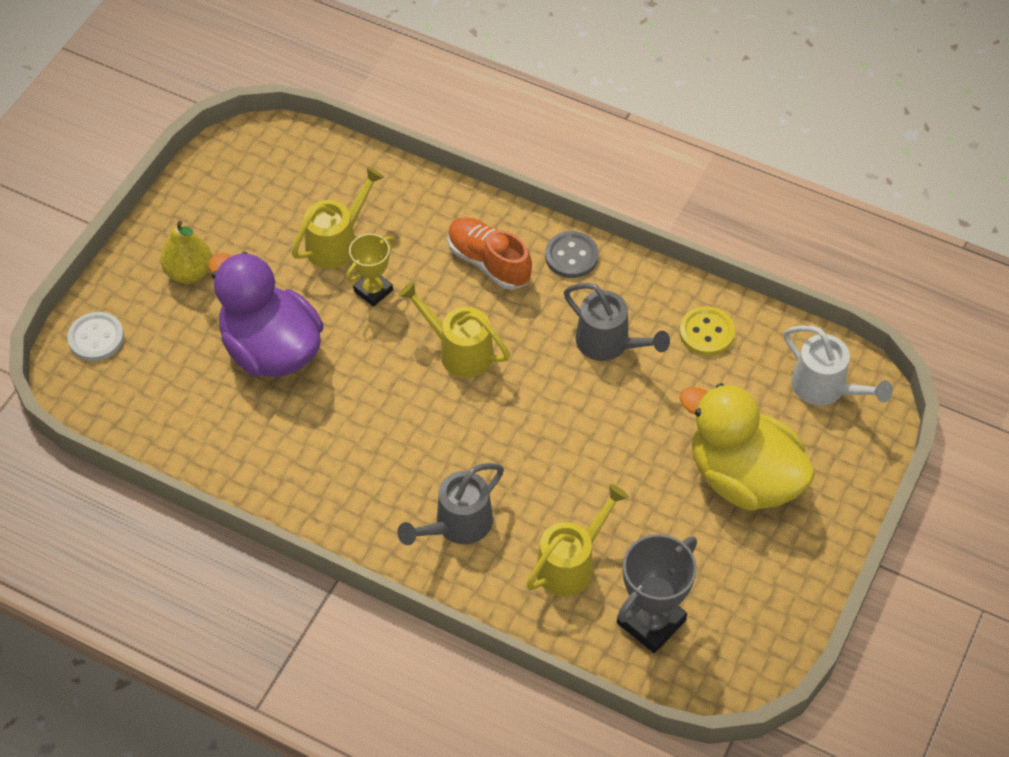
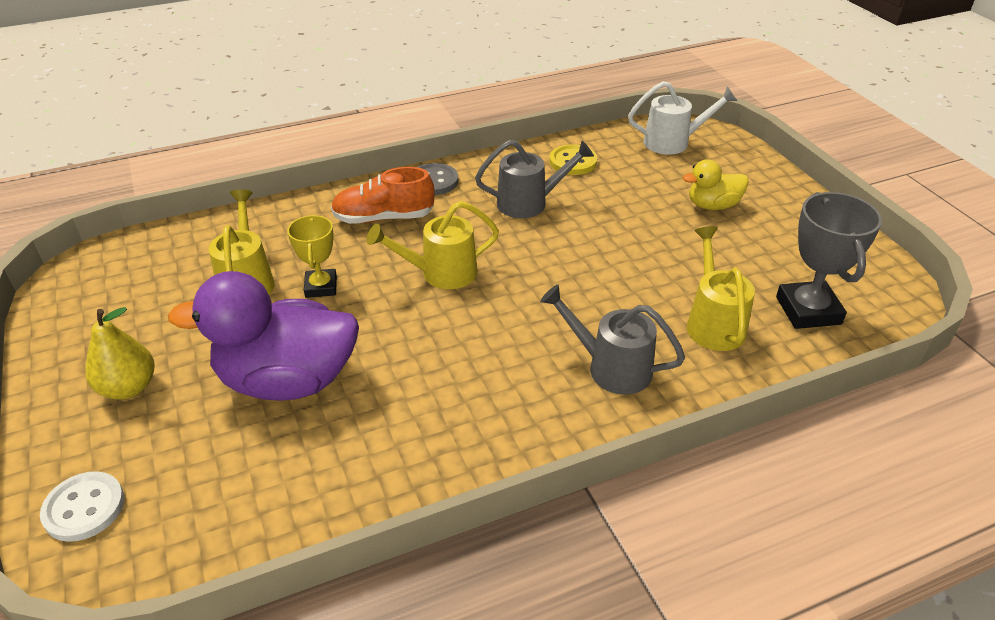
camera: 50 degrees left, 15 degrees down
(456, 525) = (610, 367): grey watering can -> grey watering can turned 120 degrees clockwise
(743, 478) = (712, 205): yellow duck -> yellow duck, size x0.51

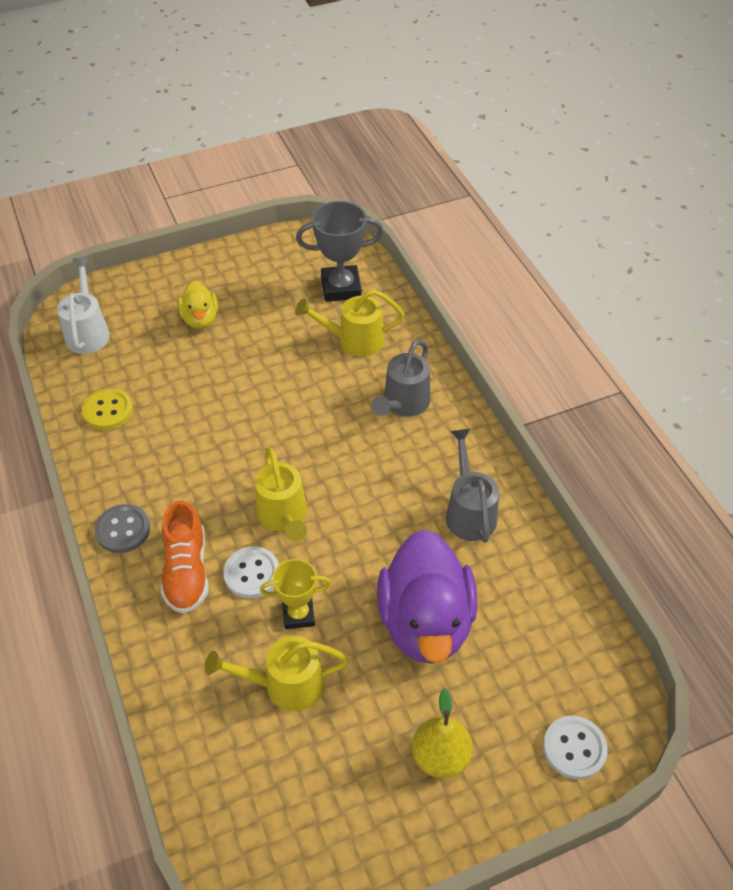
camera: 90 degrees left, 10 degrees up
(374, 256) = (252, 573): none -> white button
(530, 203) = (177, 447): grey watering can -> grey watering can (469, 511)

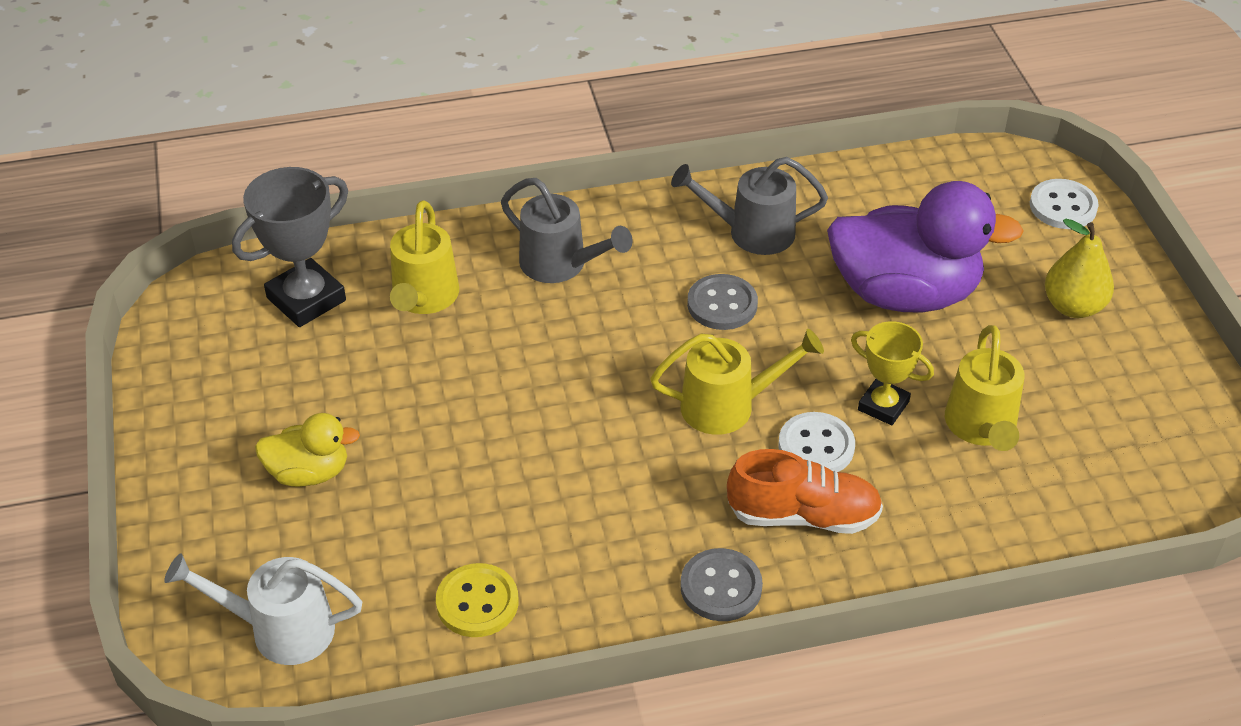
camera: 80 degrees left, 5 degrees down
(298, 614) = (883, 406): yellow trophy -> yellow trophy turned 60 degrees counterclockwise
(341, 288) = (306, 299): grey trophy -> grey trophy turned 45 degrees clockwise
(385, 501) = (722, 304): none -> grey button

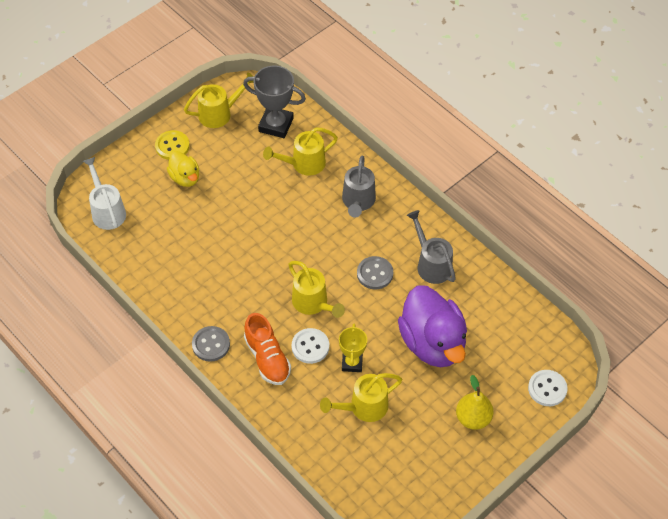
camera: 60 degrees right, 10 degrees up
(207, 363) = (220, 113): none -> yellow watering can
(477, 602) = (155, 266): yellow button -> yellow button (172, 146)

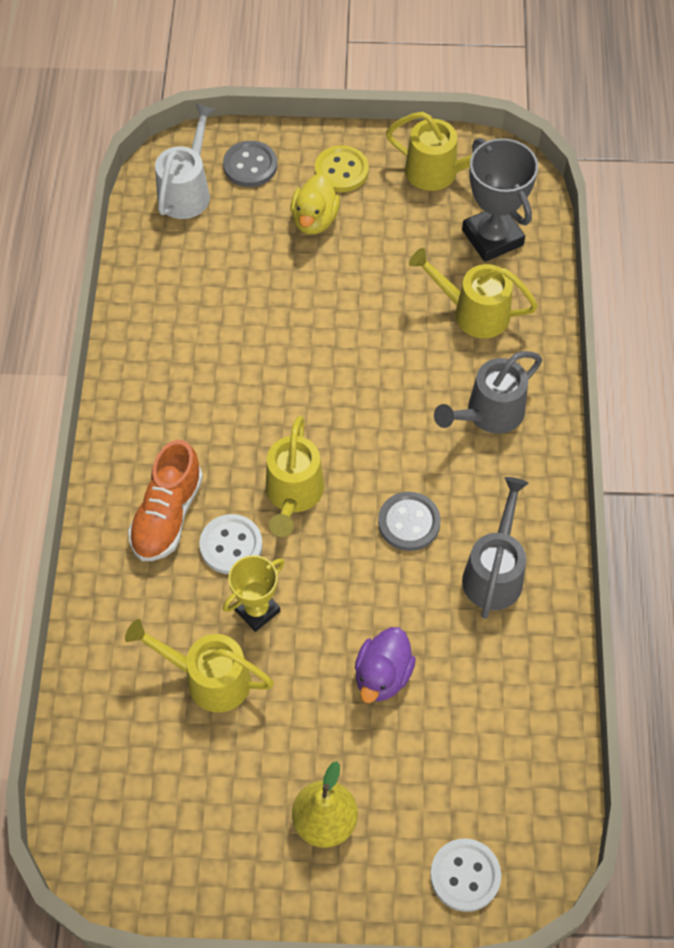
camera: 45 degrees right, 5 degrees up
(211, 344) = (125, 442): grey button -> grey button (250, 166)
(432, 343) = (382, 675): purple duck -> purple duck, size x0.51

